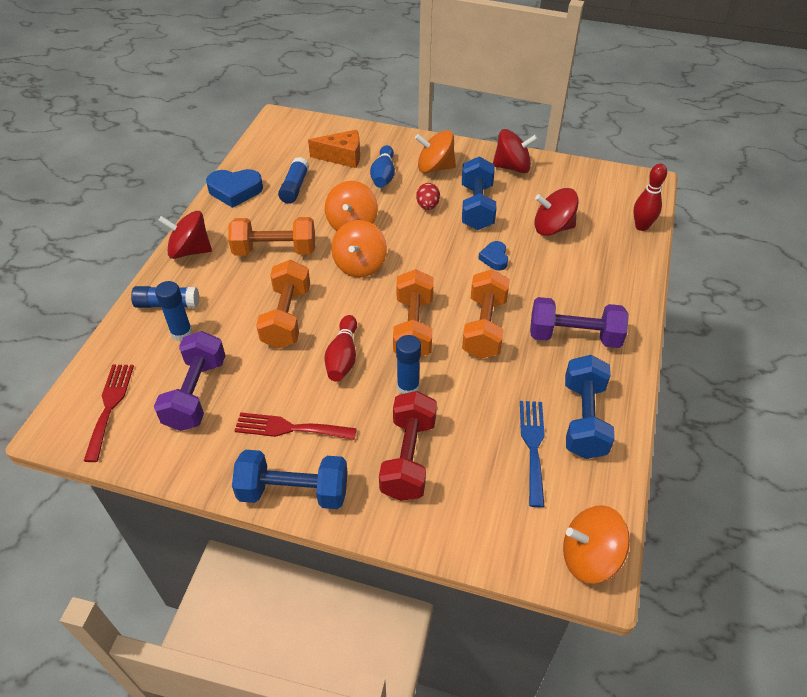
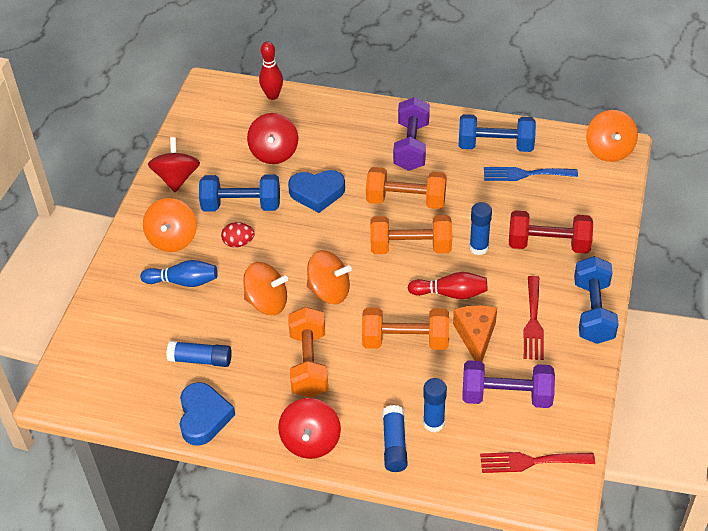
camera: 90 degrees left, 0 degrees up
(342, 157) = (145, 321): orange cheese -> orange cheese (476, 337)
(494, 258) = (317, 193): blue heart -> blue heart, size x1.73

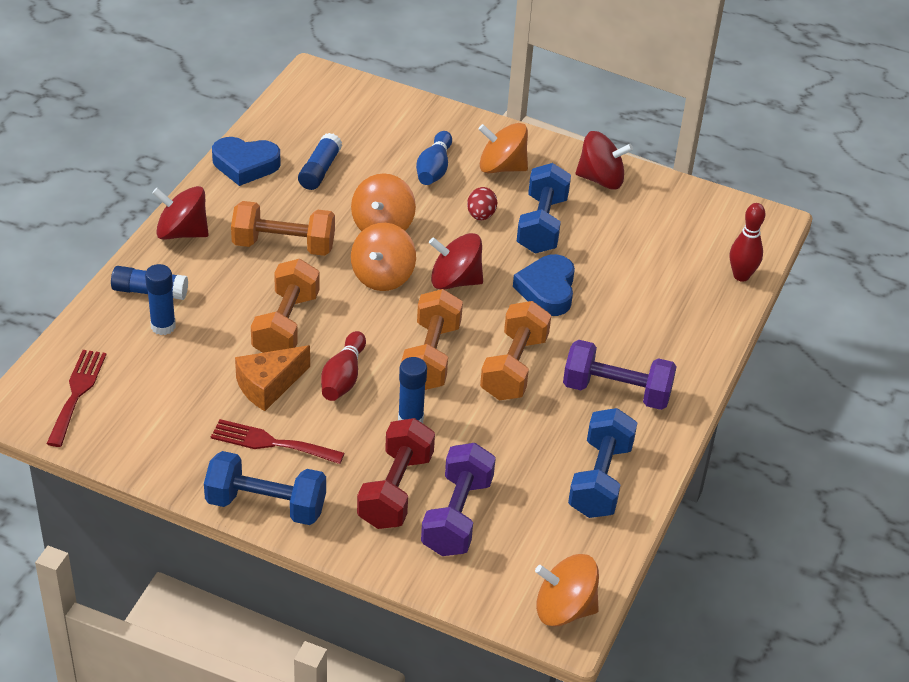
camera: 95 degrees right, 5 degrees down
(274, 153) = (629, 263): red spinning top -> red spinning top (455, 281)
(476, 337) = (268, 386): orange cheese -> orange cheese turned 135 degrees clockwise
(506, 396) = (173, 393): purple dumbbell -> purple dumbbell (457, 516)
(525, 174) = (535, 498): blue fork -> none

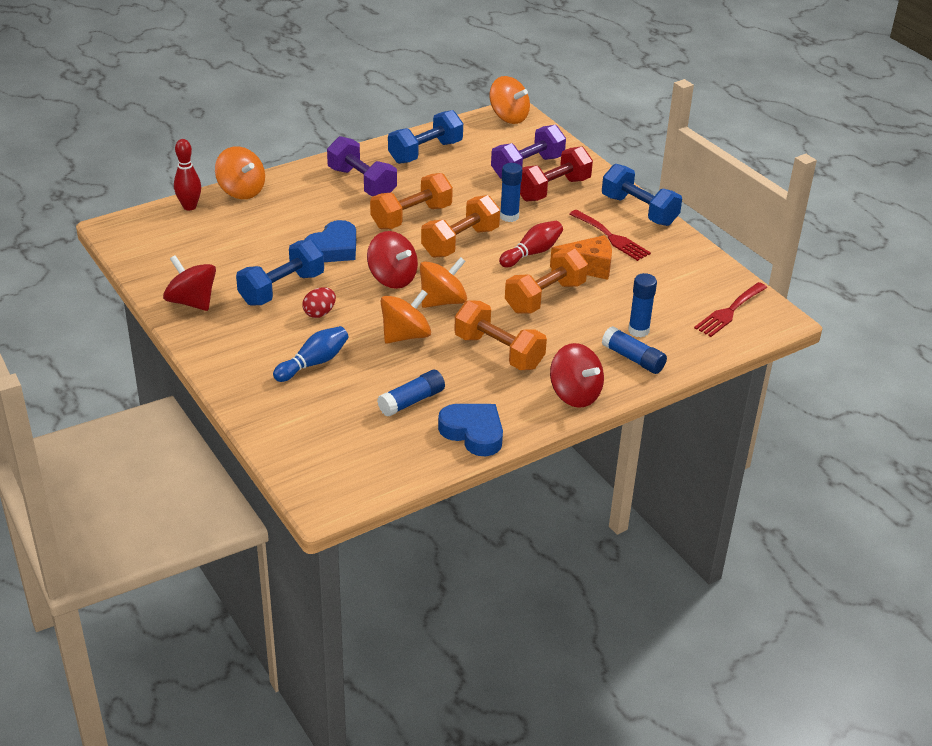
camera: 145 degrees left, 5 degrees down
(501, 167) = (256, 342): orange spinning top -> orange spinning top (241, 191)

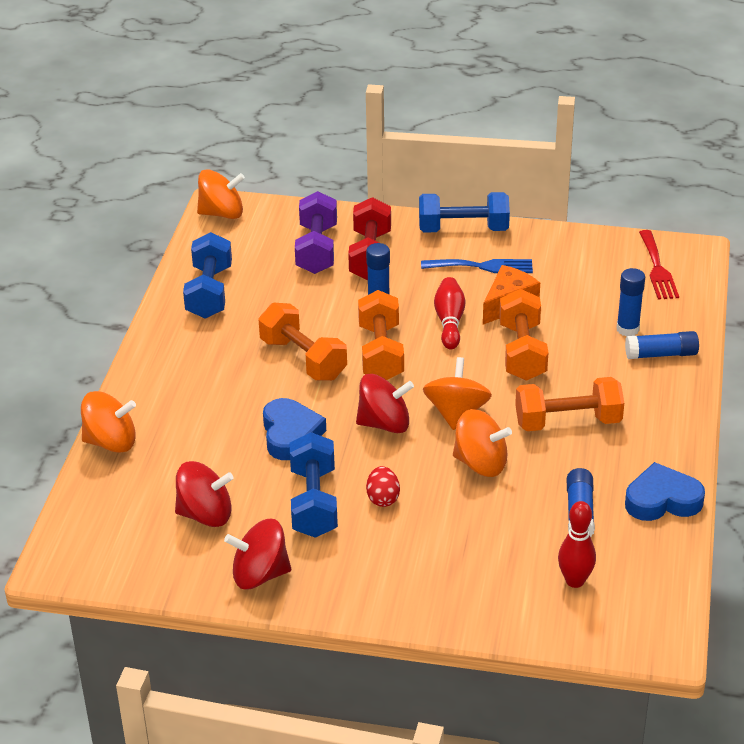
camera: 45 degrees left, 0 degrees up
(189, 206) = (90, 492): red bowling pin -> red bowling pin (575, 581)
(313, 363) = (455, 543): blue bowling pin -> none
(362, 183) = (206, 358): purple dumbbell -> none
(405, 335) = (480, 463): orange spinning top -> orange spinning top turned 105 degrees clockwise
(411, 217) = (303, 359): orange dumbbell -> orange dumbbell turned 45 degrees counterclockwise
(575, 394) = (673, 413): red spinning top -> red spinning top (205, 514)
(611, 237) = (482, 266): red fork -> blue fork

